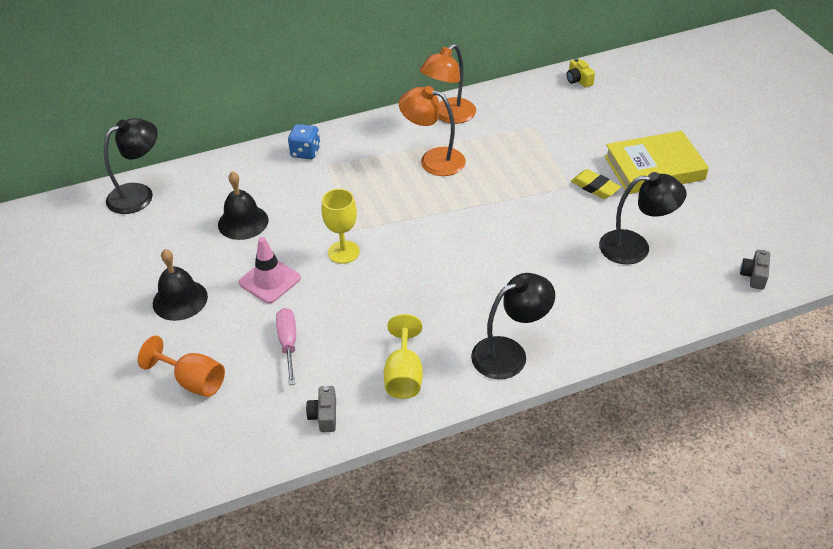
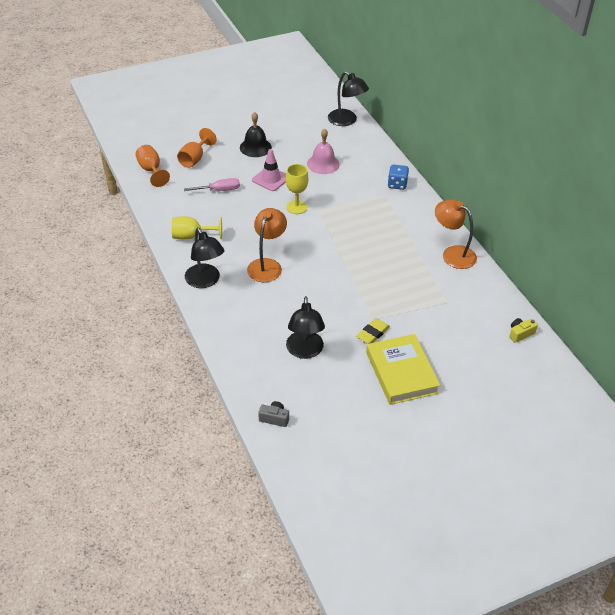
camera: 85 degrees right, 0 degrees up
(213, 445) = (151, 170): none -> orange goblet
(243, 222) = (323, 164): black bell -> pink bell
(324, 415) = (165, 207): grey camera -> none
(433, 160) = (396, 246): orange lamp -> orange lamp (267, 265)

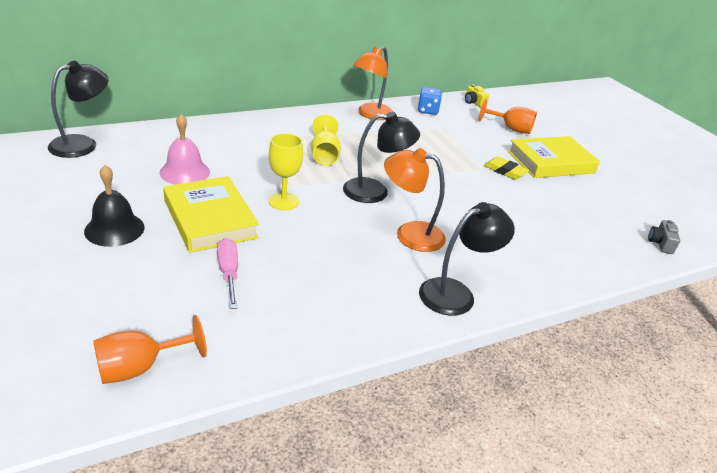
camera: 95 degrees left, 10 degrees down
(191, 236) = (352, 308): yellow goblet -> yellow goblet (324, 155)
(194, 159) = (121, 302): orange goblet -> orange goblet (511, 129)
(271, 179) = (210, 219): pink traffic cone -> yellow book
(305, 351) = (551, 216): black lamp -> black lamp (375, 191)
(397, 184) = (245, 128): blue dice -> blue dice (427, 111)

